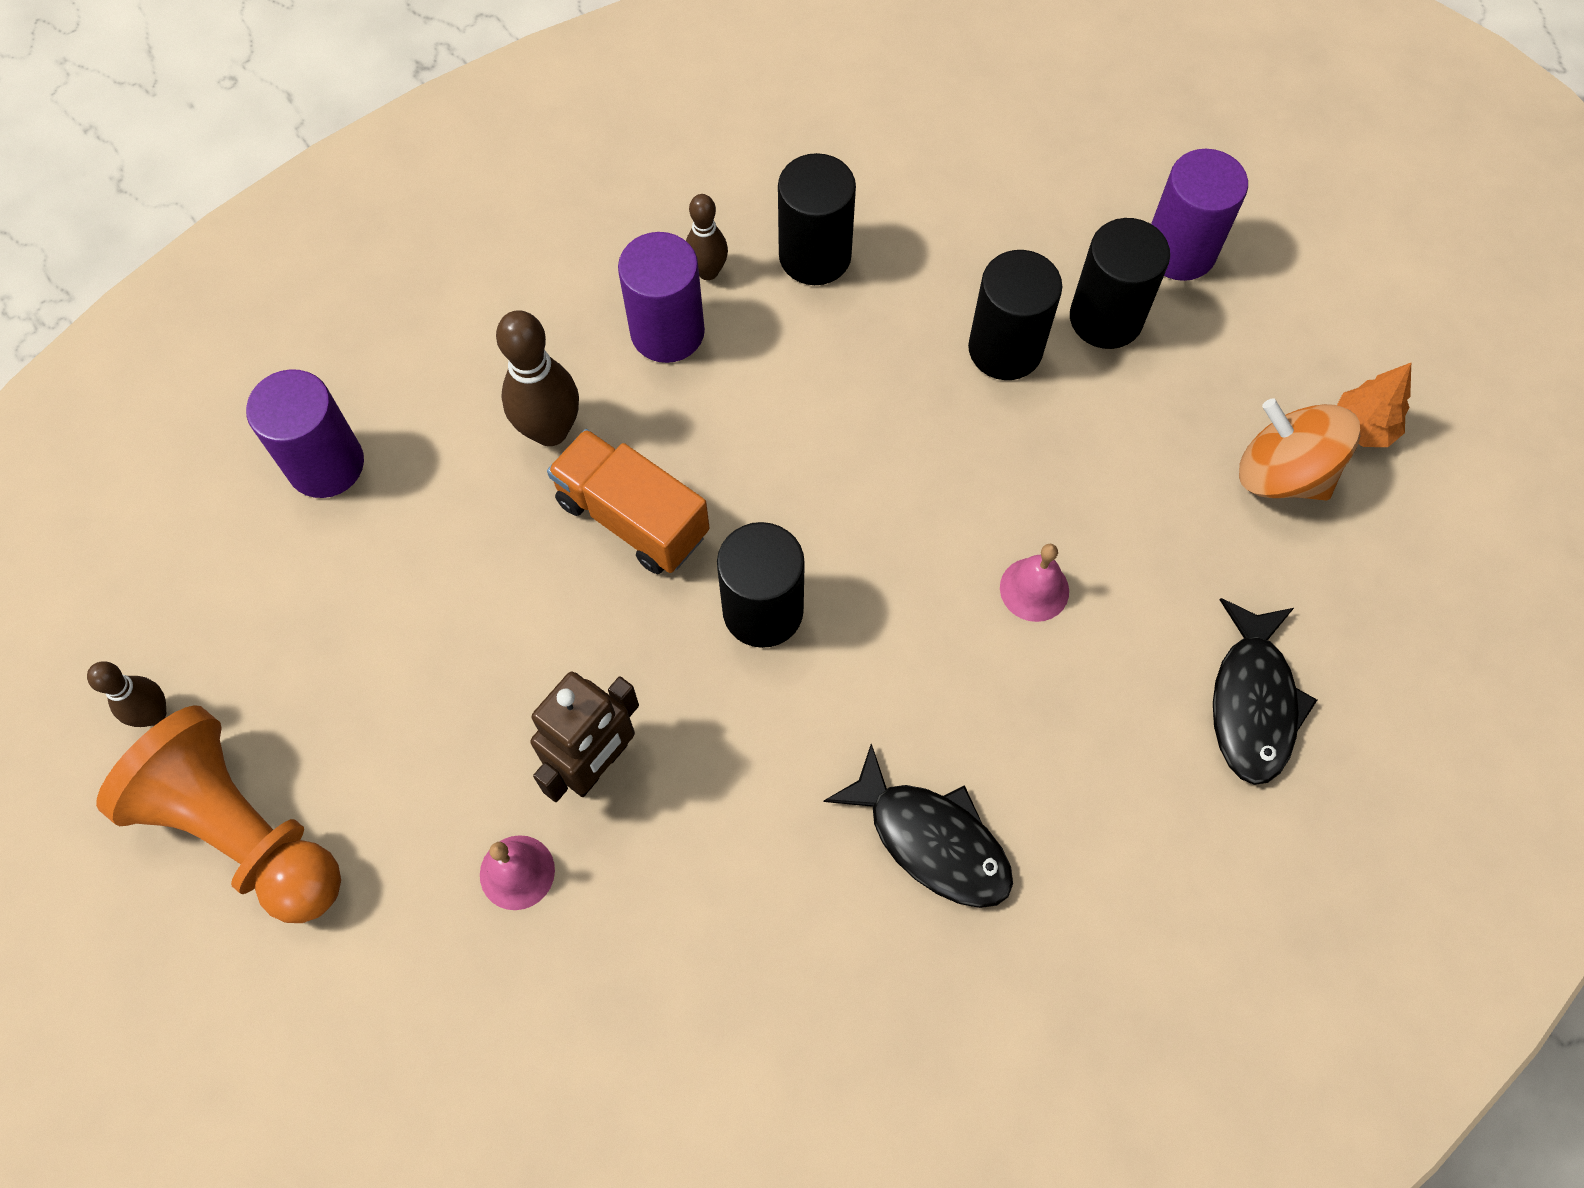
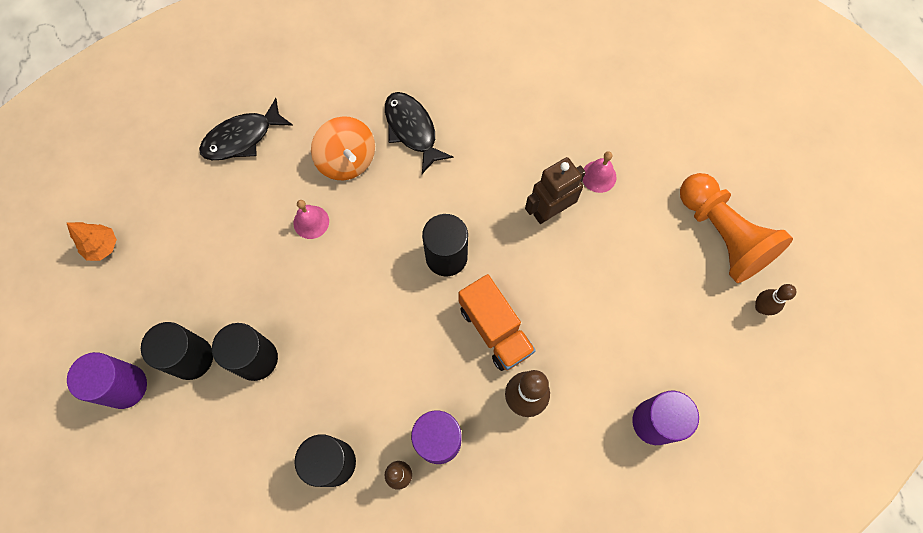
camera: 160 degrees left, 5 degrees up
(1252, 702) = (242, 138): black fish -> black fish turned 150 degrees counterclockwise
(1283, 473) = (157, 237): orange spinning top -> orange spinning top (347, 160)

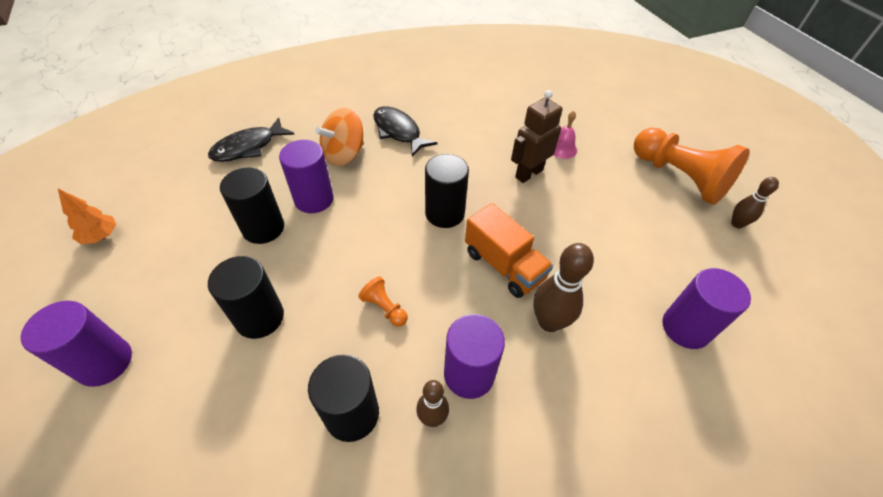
camera: 10 degrees left, 20 degrees down
(191, 358) = (187, 325): black cylinder -> black cylinder (263, 228)
(311, 222) = (314, 199): pink bell -> purple cylinder
(347, 160) = (344, 154): orange spinning top -> orange spinning top turned 90 degrees clockwise
(371, 363) = (384, 308): none -> orange pawn

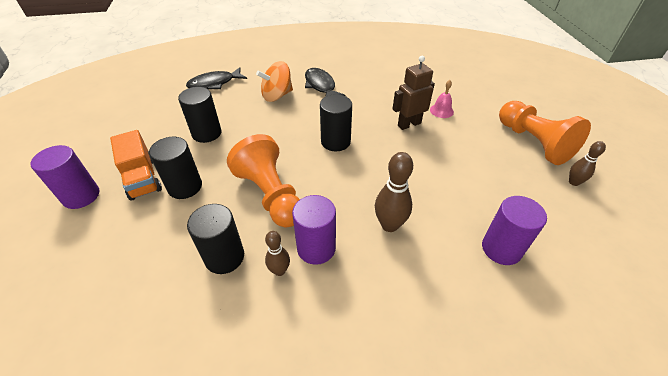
camera: 15 degrees right, 5 degrees down
(101, 236) = (105, 124): orange tree -> none
(314, 199) = (246, 120): purple cylinder -> none
(384, 308) = (271, 195): orange pawn -> orange pawn, size x2.41
(504, 265) = (368, 182): orange truck -> orange truck (142, 178)

